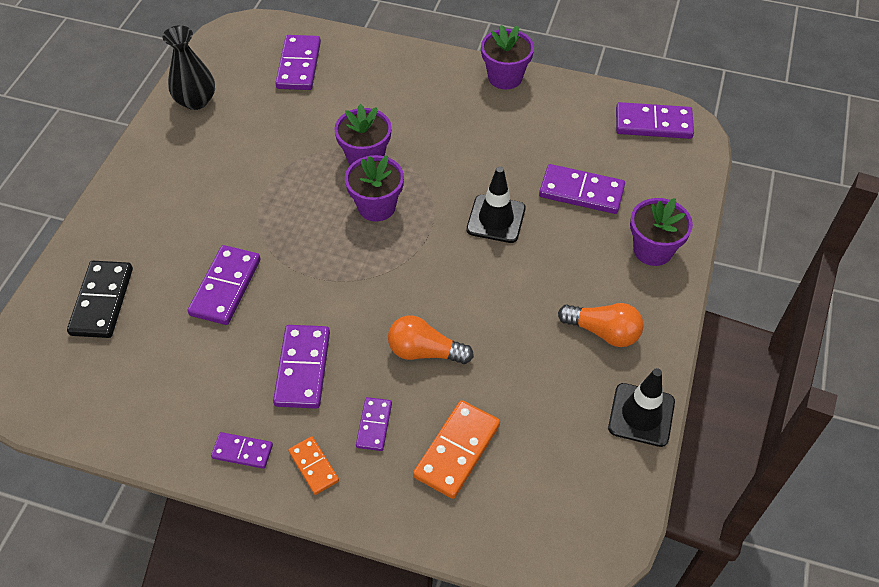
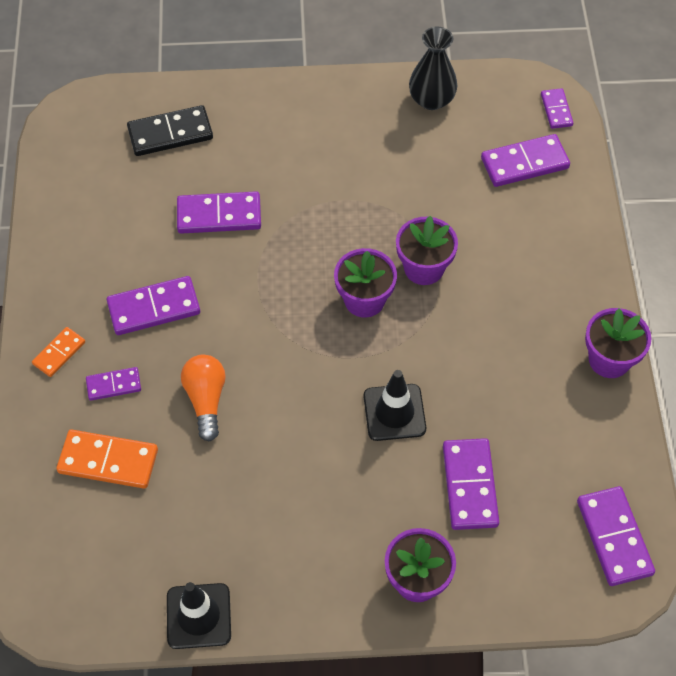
camera: 70 degrees right, 5 degrees up
(242, 451) = (58, 295): purple domino -> purple domino (556, 110)
(603, 332) = (287, 555): orange light bulb -> none

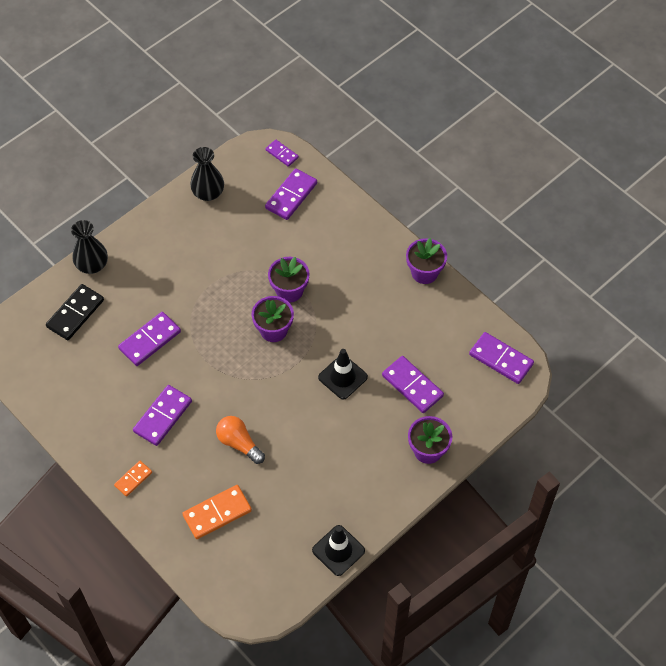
camera: 40 degrees left, 0 degrees up
(59, 353) = (133, 479): orange domino -> orange domino turned 45 degrees clockwise
(113, 385) = (181, 473): purple domino -> none
(235, 95) = (92, 265): none -> black vase

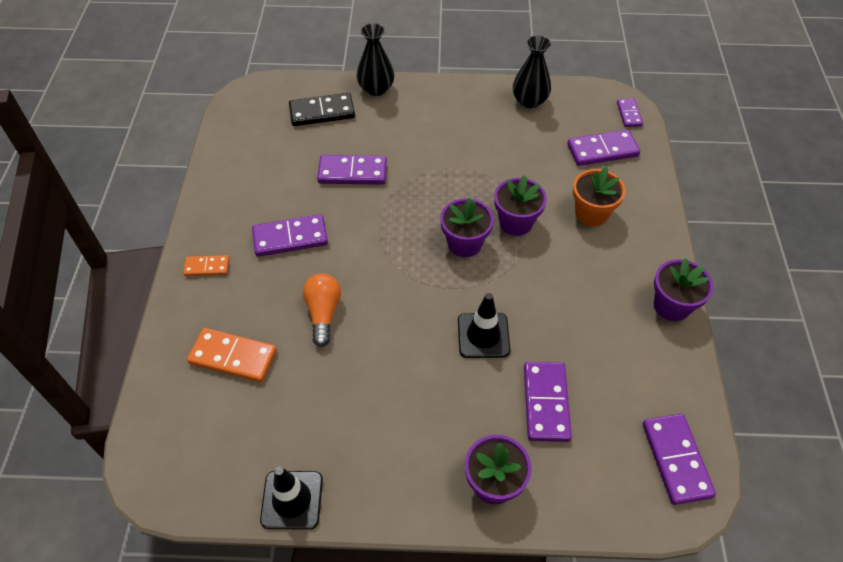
camera: 45 degrees right, 5 degrees down
(327, 248) = (591, 213): none -> orange flower pot

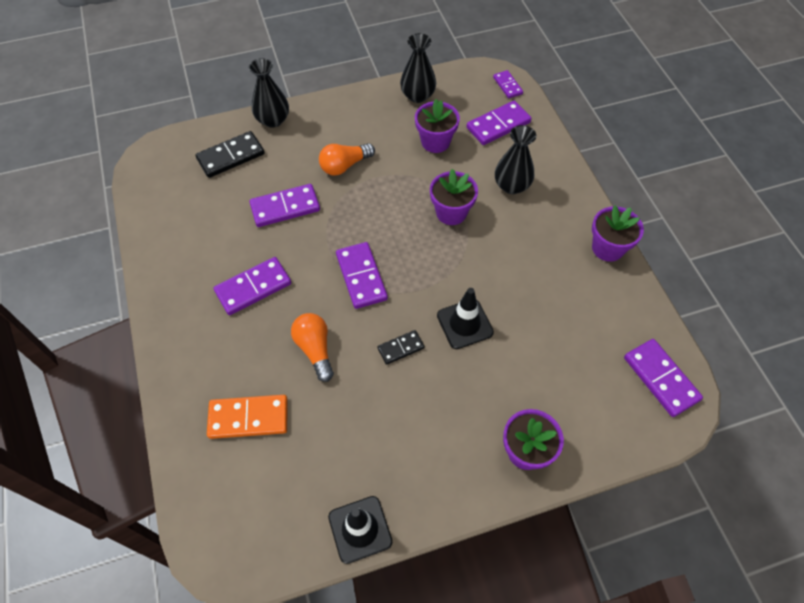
camera: 20 degrees left, 5 degrees up
(207, 267) = (185, 340): orange domino -> none
(407, 338) = (400, 348): none -> black domino
(427, 149) = (344, 166): none -> orange light bulb
(464, 243) = (414, 245): purple flower pot -> purple flower pot (435, 142)
(546, 403) = (540, 366): purple domino -> purple domino (361, 277)
(591, 213) = (511, 185): orange flower pot -> black vase

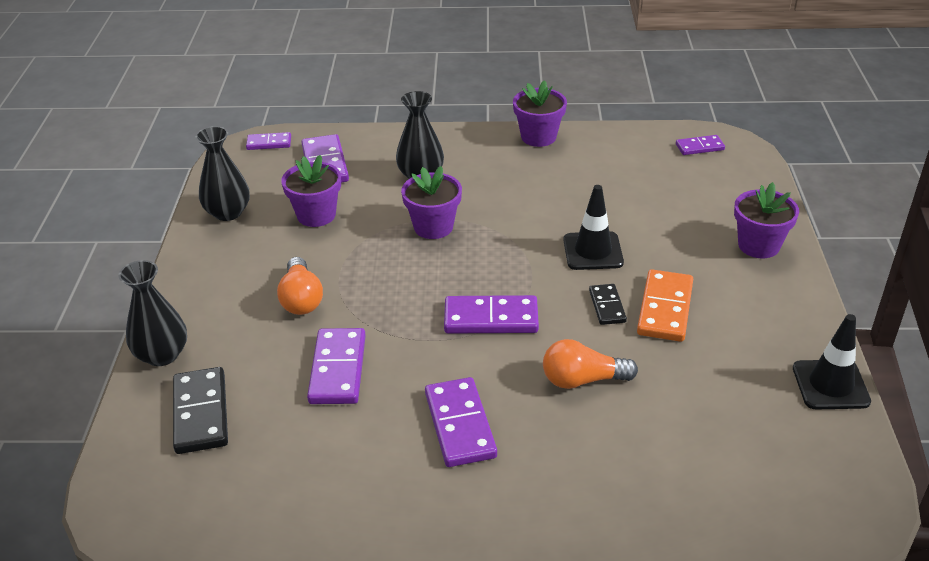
camera: 70 degrees left, 20 degrees down
(248, 418) = (665, 462): orange domino -> orange domino (665, 309)
(661, 378) = (699, 147): purple domino -> purple domino, size x0.58

